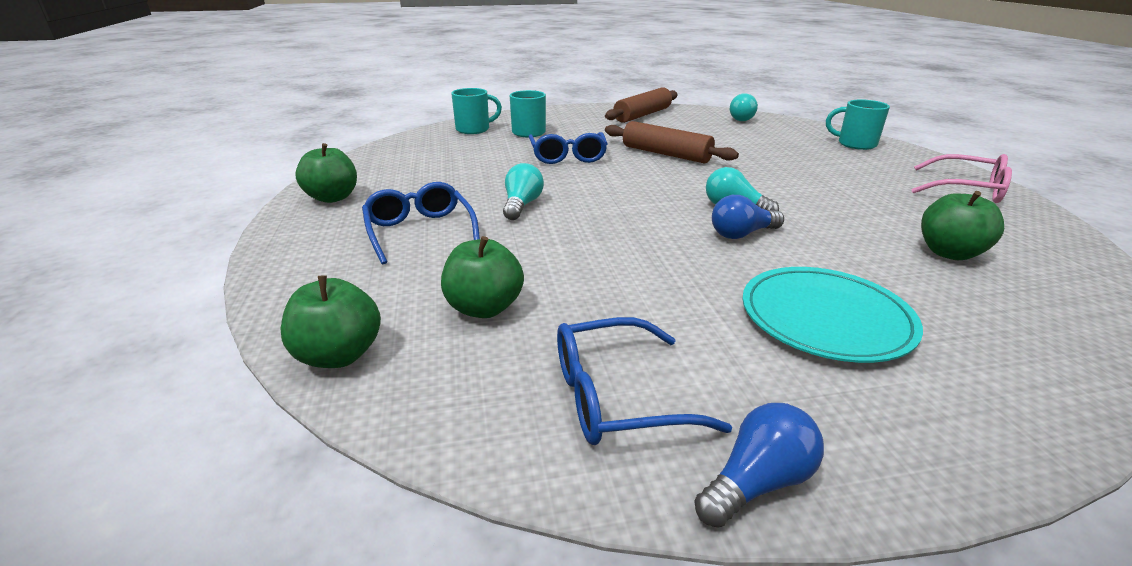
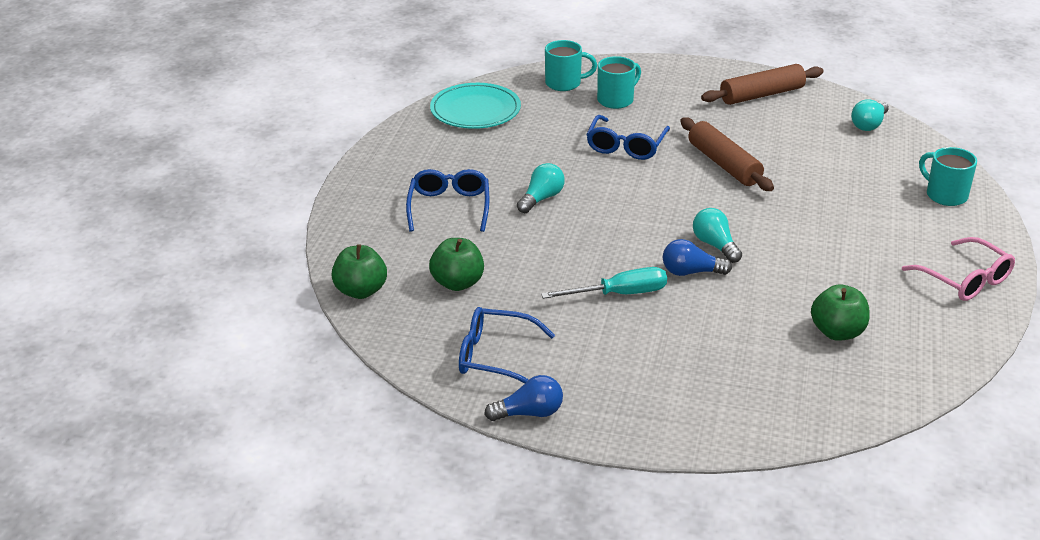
camera: 25 degrees right, 5 degrees up
(332, 198) = (400, 154): green apple -> none
(695, 271) = (619, 294): none -> turquoise screwdriver
(825, 318) = (670, 350): turquoise plate -> turquoise plate (475, 110)

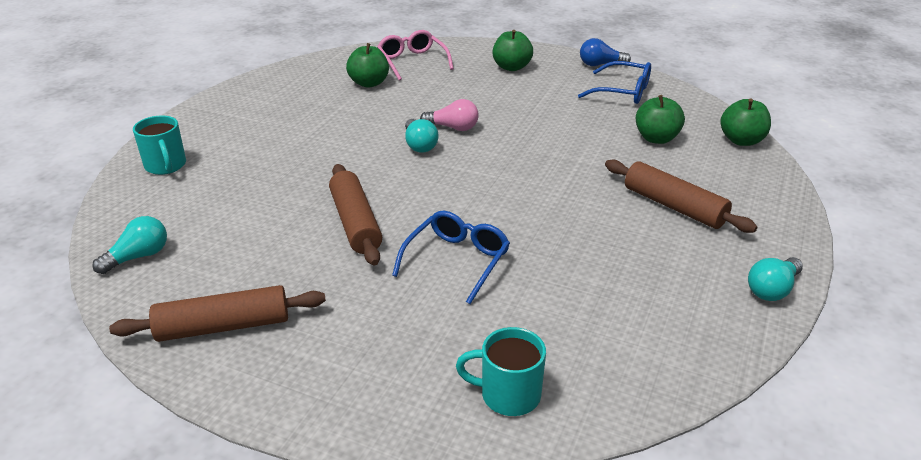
camera: 170 degrees left, 0 degrees up
(449, 207) = (674, 206): blue glasses -> brown rolling pin
(475, 110) = (655, 351): turquoise plate -> none
(541, 199) = (573, 205): turquoise light bulb -> turquoise light bulb (772, 289)
(616, 100) = (438, 344): turquoise mug -> none
(619, 294) = (519, 119): turquoise screwdriver -> none
(659, 390) = (511, 67): none -> green apple
(691, 272) = (453, 128): blue light bulb -> pink light bulb
(965, 280) = (239, 103): pink glasses -> pink glasses (412, 62)

